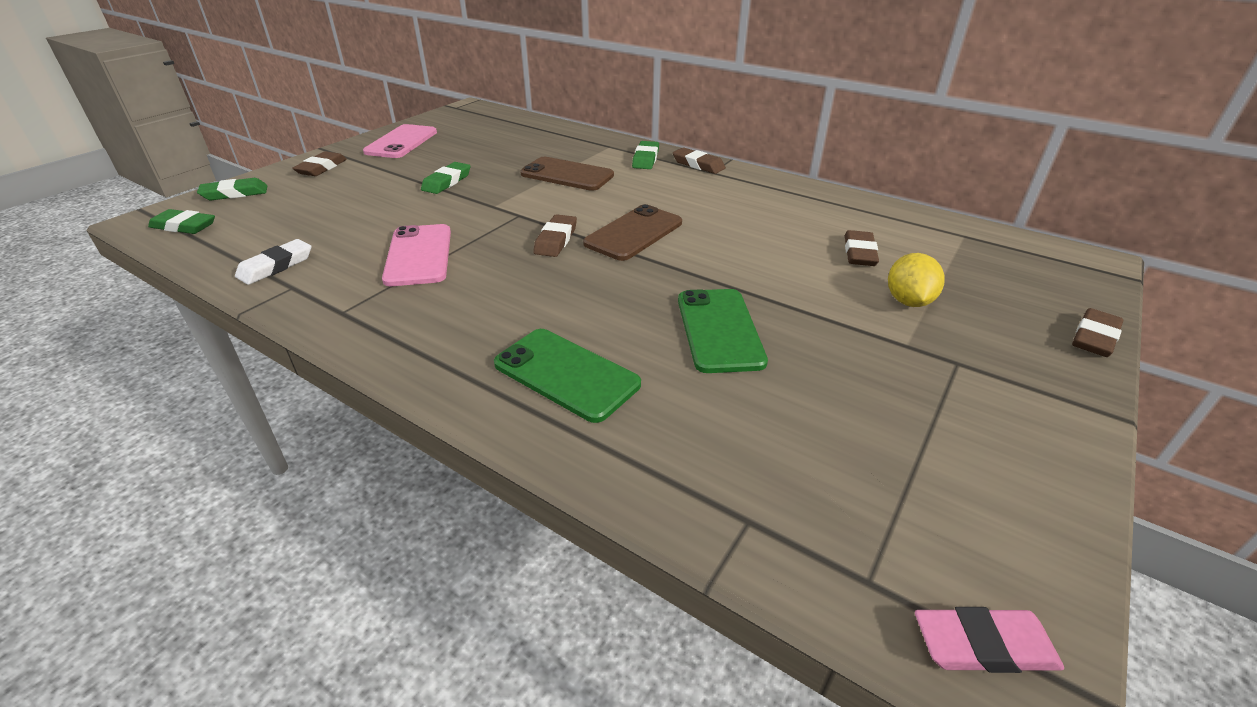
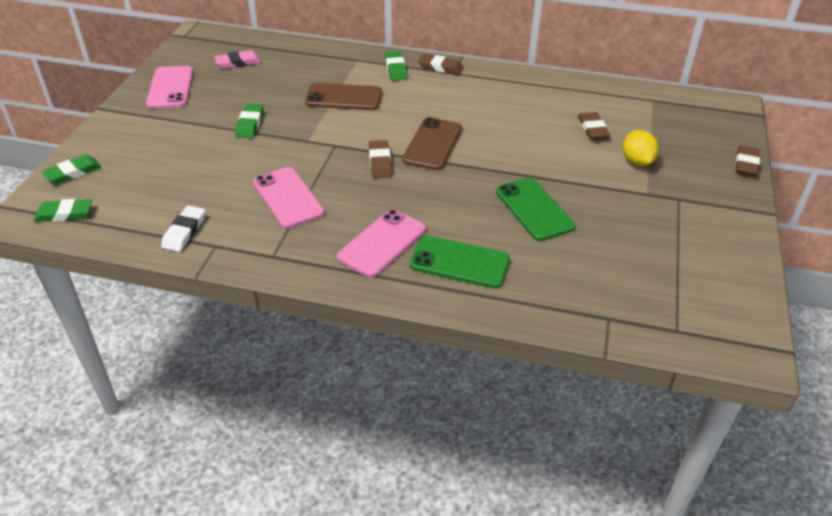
camera: 20 degrees left, 5 degrees up
(321, 168) = (124, 130): brown eraser -> none
(483, 327) = (382, 243): none -> pink phone
(983, 645) = (734, 343): pink eraser -> pink eraser (238, 62)

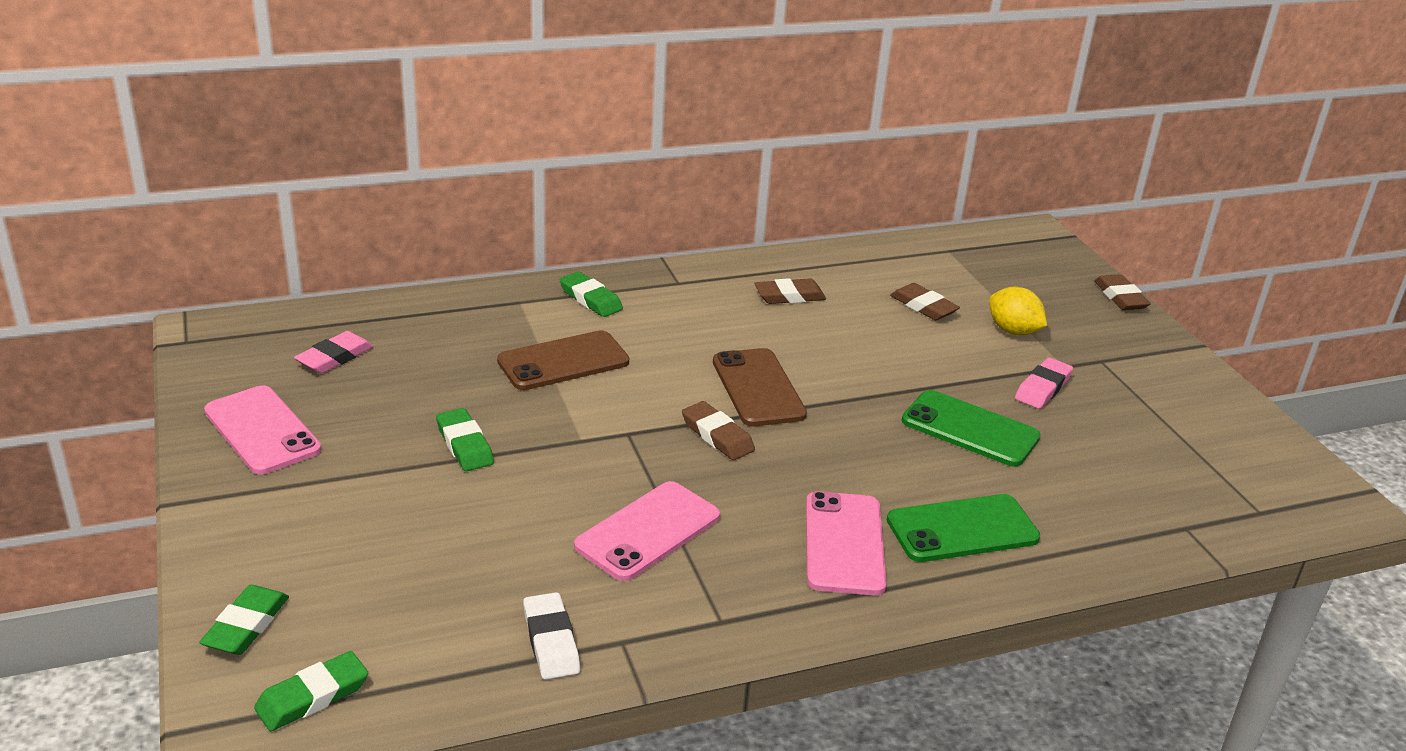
camera: 35 degrees left, 10 degrees down
(288, 198) = (648, 531): pink phone -> pink phone turned 75 degrees counterclockwise
(440, 67) = (650, 280): brown eraser -> brown eraser (789, 296)
(614, 202) = (1042, 388): none -> pink eraser

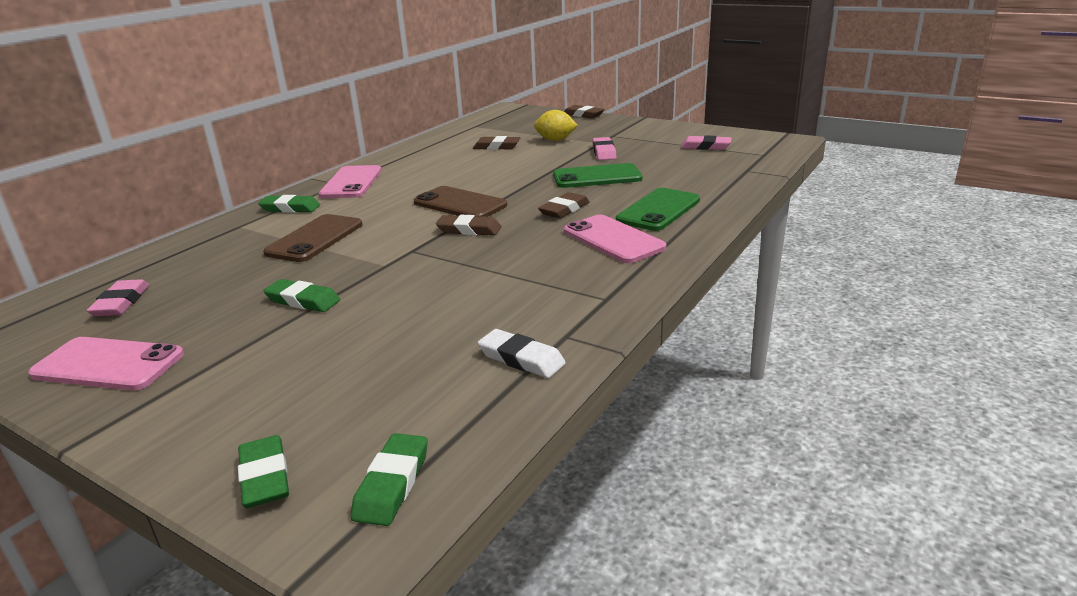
camera: 35 degrees left, 5 degrees down
(648, 531) = (496, 283): pink phone -> pink phone (351, 183)
(789, 296) = (417, 167): brown eraser -> brown eraser (564, 210)
(1198, 451) = (705, 147): none -> pink eraser

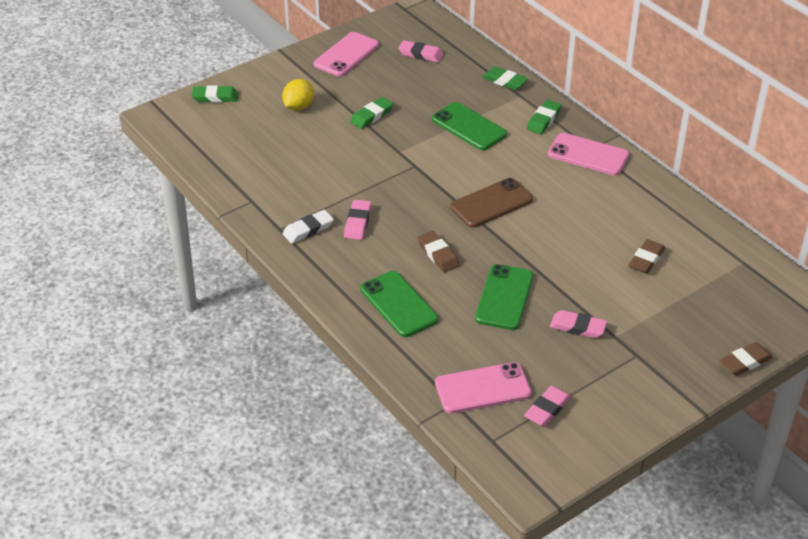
camera: 110 degrees right, 15 degrees up
(315, 239) = (469, 127): brown phone -> green phone
(392, 484) = (183, 127): green eraser -> green eraser (504, 81)
(469, 230) = (432, 197): brown eraser -> none
(521, 359) = (242, 180): white eraser -> white eraser (308, 229)
(548, 256) = (357, 222): none -> pink eraser
(555, 140) = (645, 307): yellow lemon -> yellow lemon (298, 106)
(613, 239) = (361, 260): pink phone -> pink phone (482, 388)

